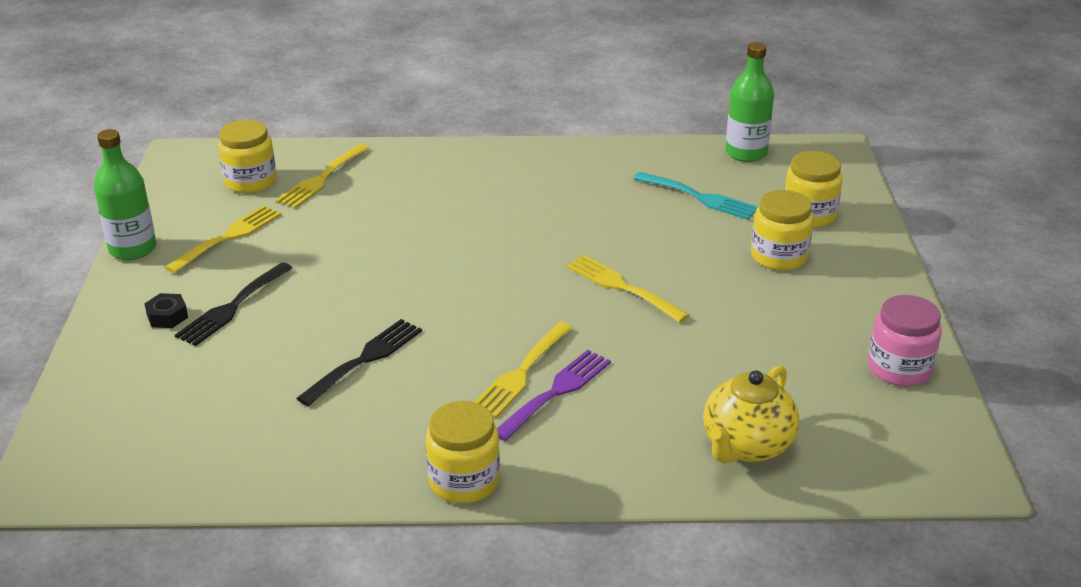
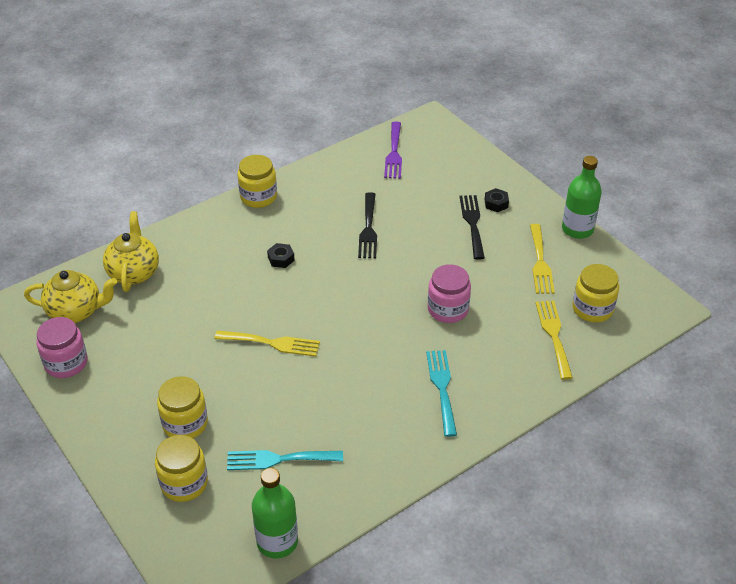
camera: 145 degrees right, 10 degrees up
(391, 238) = (448, 309): none -> pink jar
(485, 185) = (442, 388): none -> turquoise fork
(521, 373) = (281, 259): yellow fork -> black nut
(556, 392) = (253, 257): purple fork -> purple fork (394, 153)
(861, 427) = (76, 311): none -> yellow teapot

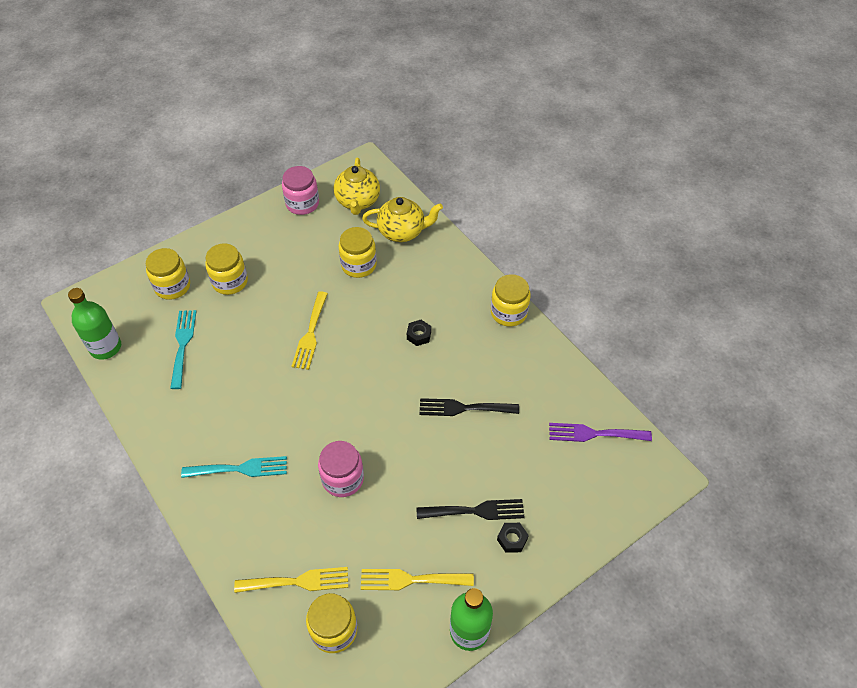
camera: 90 degrees right, 10 degrees up
(178, 307) = (358, 265): none -> yellow jar

